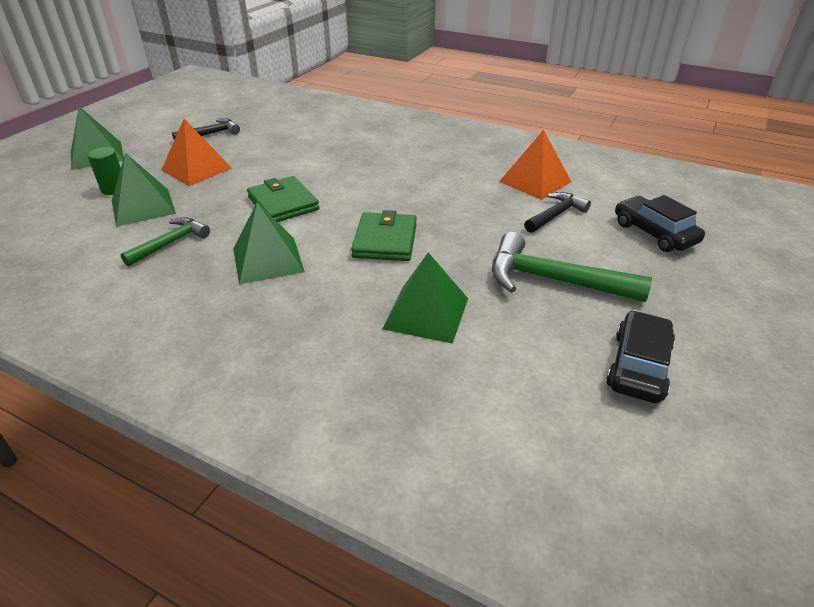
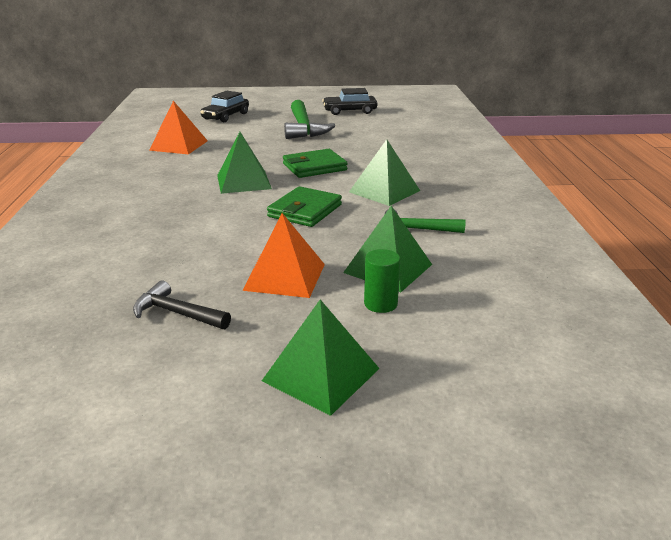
camera: 120 degrees left, 10 degrees down
(426, 313) = (371, 145): green pyramid -> green pyramid (243, 182)
(556, 215) = (226, 135): black hammer -> none

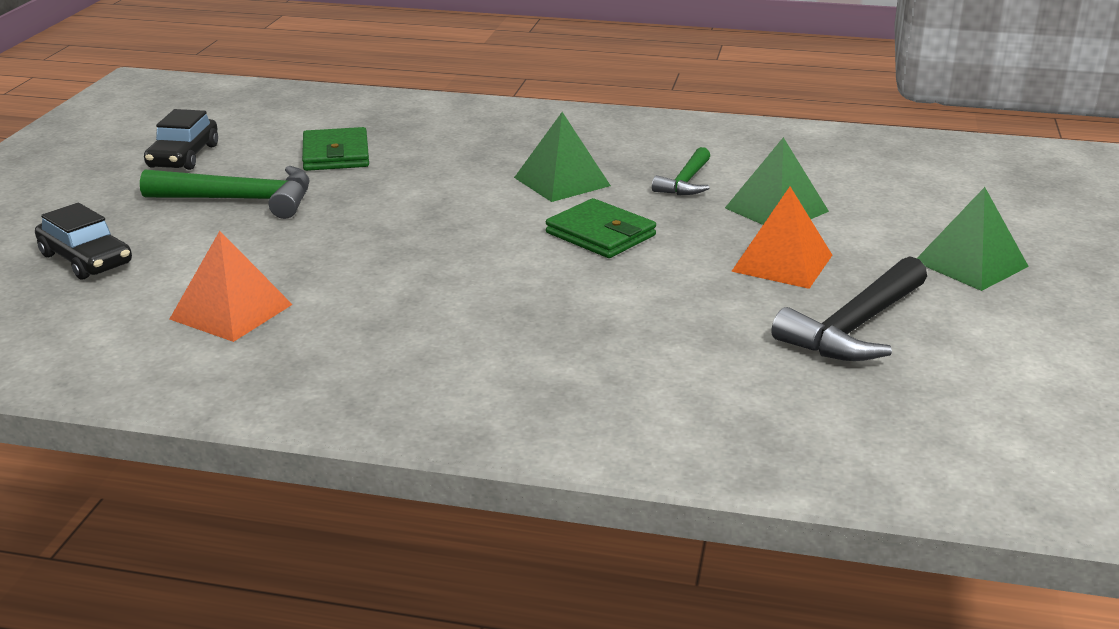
camera: 75 degrees left, 0 degrees up
(177, 313) = (854, 328): black hammer -> black hammer, size x1.66
(243, 182) = (466, 266): green pyramid -> none
(314, 167) = (440, 212): green wallet -> green wallet (336, 154)
(380, 304) = (850, 223): green cylinder -> none

